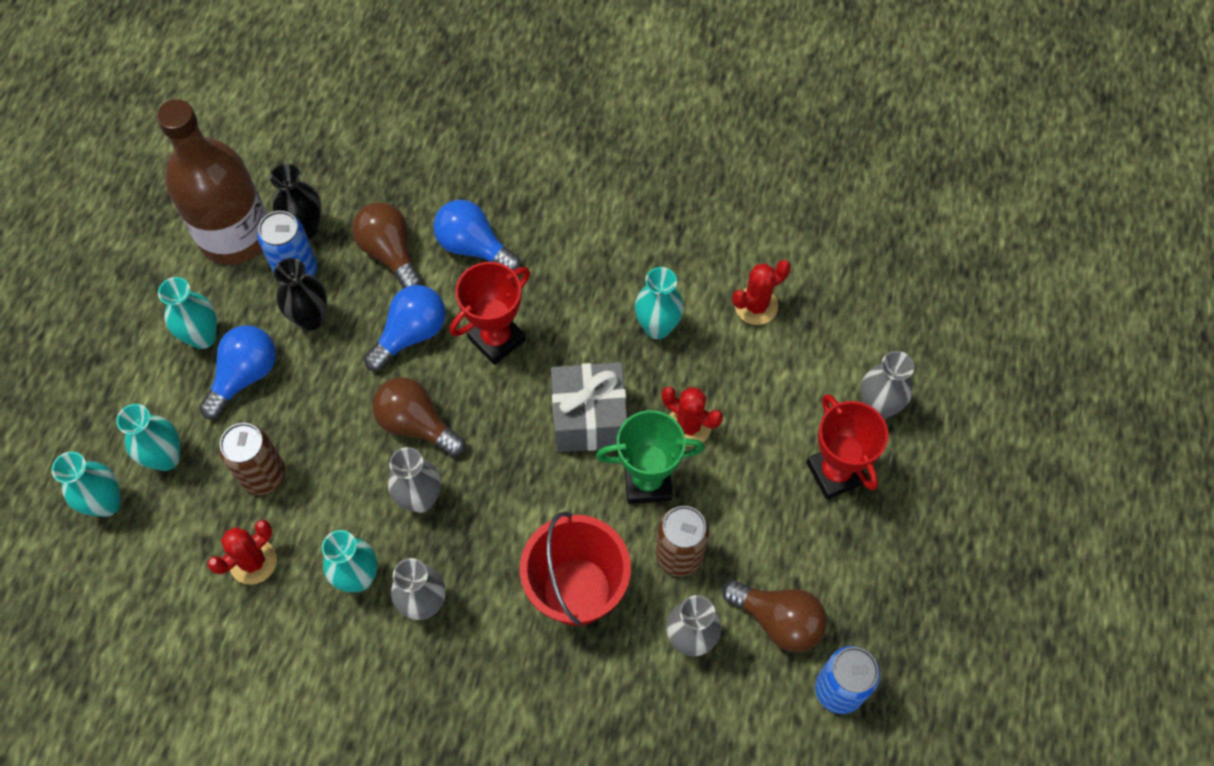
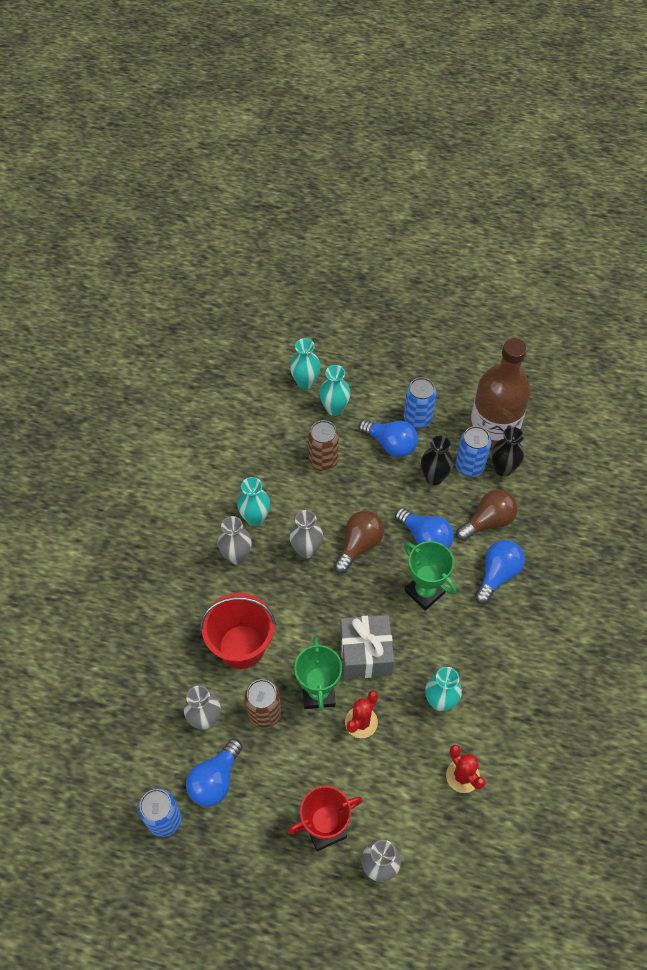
camera: 90 degrees right, 5 degrees down
(203, 337) = (417, 418): turquoise vase -> blue can
(253, 561) = (267, 460): red cactus -> none
(496, 339) = (425, 592): red trophy -> green trophy
(778, 620) = (215, 779): brown light bulb -> blue light bulb

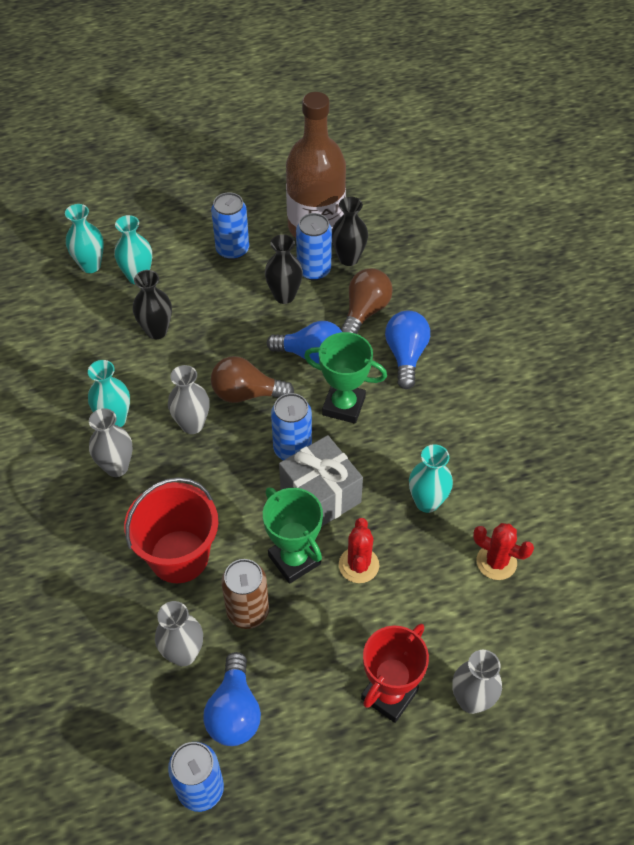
camera: 30 degrees left, 5 degrees down
(323, 461) = (156, 331): brown can -> black vase
(359, 545) = (246, 393): brown light bulb -> brown light bulb turned 90 degrees counterclockwise
(366, 607) = (292, 449): none -> blue can
(390, 444) = (219, 284): blue light bulb -> none

